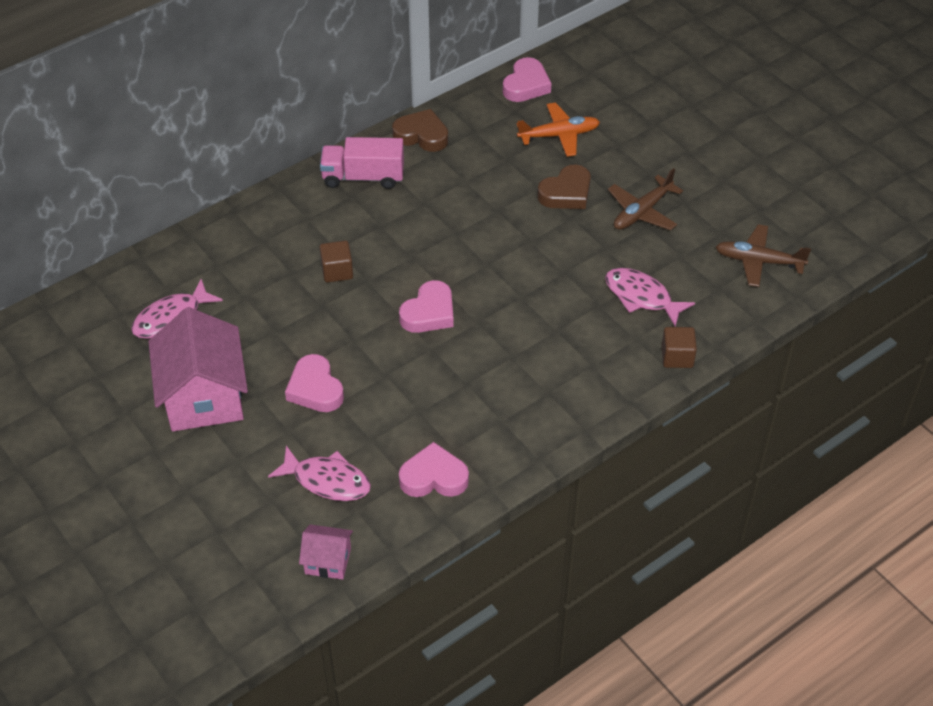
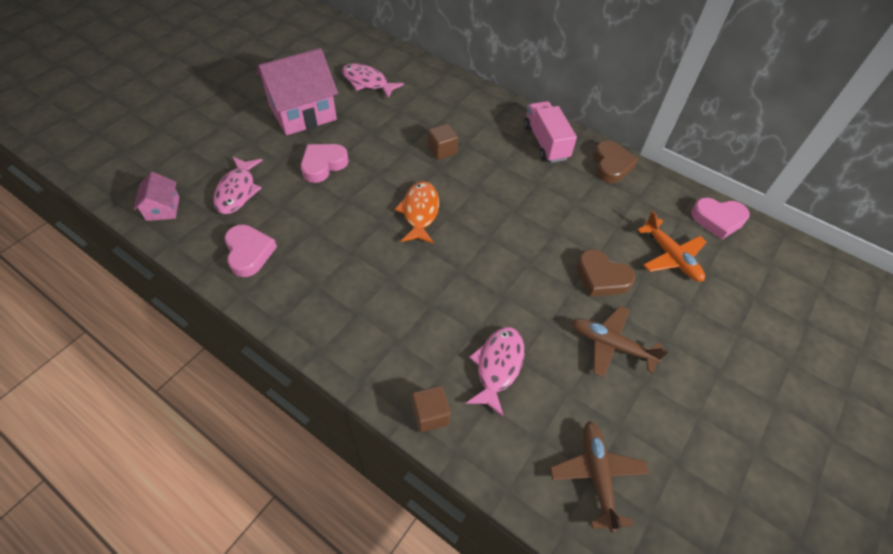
camera: 70 degrees right, 5 degrees up
(429, 312) = (420, 212): pink heart -> orange fish

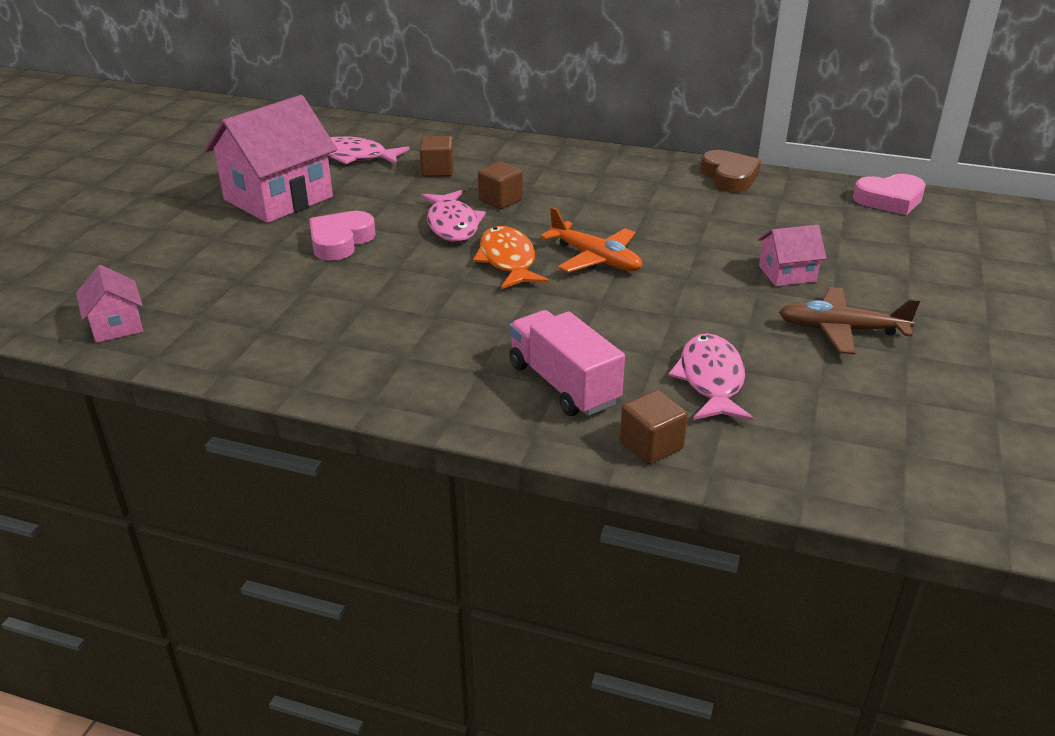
camera: 15 degrees left, 20 degrees down
(237, 191) = (225, 288): pink fish -> pink fish (452, 225)
(249, 253) = (282, 344): pink heart -> none
(414, 109) = (437, 171): none -> brown cube
(546, 142) = (633, 171): pink truck -> pink truck (563, 384)
(597, 475) = (909, 450): brown plane -> none
(602, 277) = (787, 274): brown heart -> pink house
(671, 257) = (858, 240): orange plane -> orange plane (595, 259)

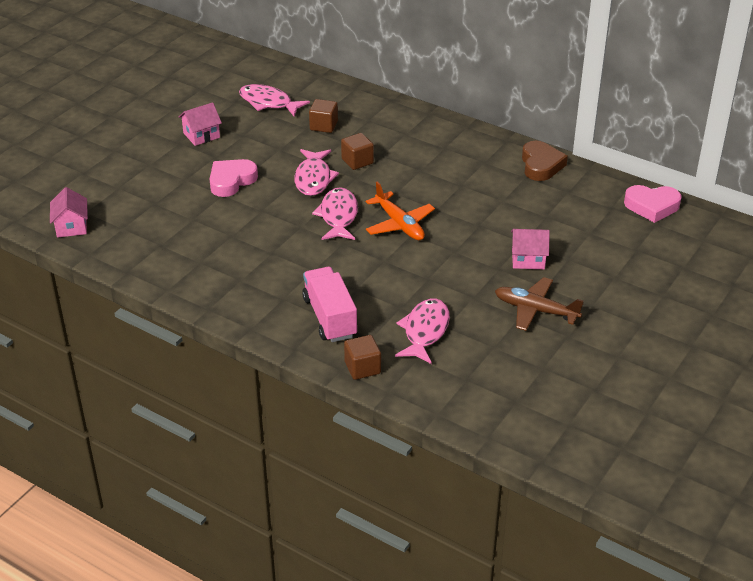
camera: 15 degrees right, 5 degrees up
(278, 198) = (201, 135): pink house -> pink house, size x0.48
(508, 260) = (338, 216): orange fish -> pink fish

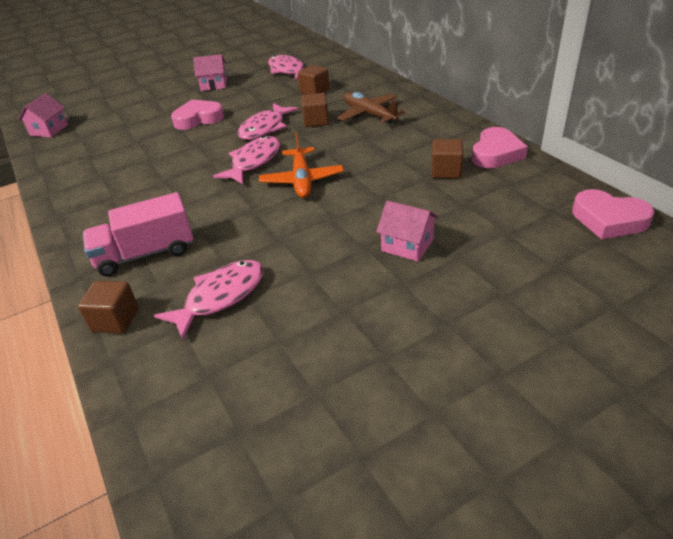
camera: 30 degrees right, 0 degrees up
(330, 317) = (145, 254): pink truck -> pink truck turned 120 degrees counterclockwise
(512, 190) = (446, 171): none -> brown cube
(535, 310) = (368, 309): brown plane -> brown plane (369, 114)
(541, 165) = (496, 153): brown heart -> pink heart

